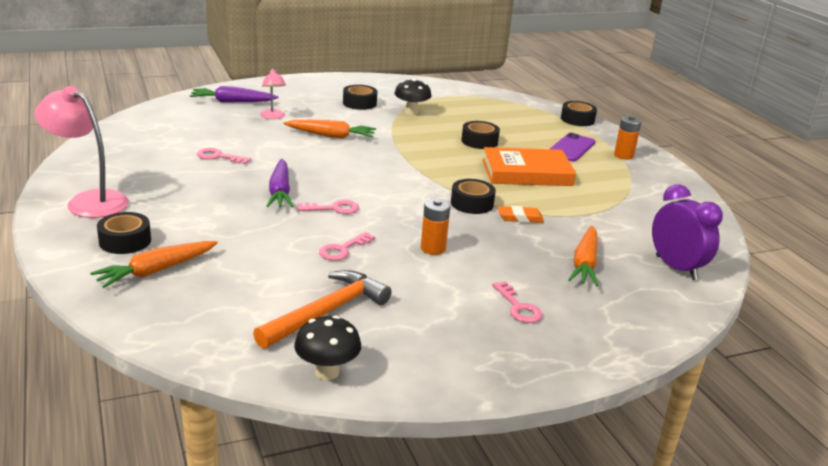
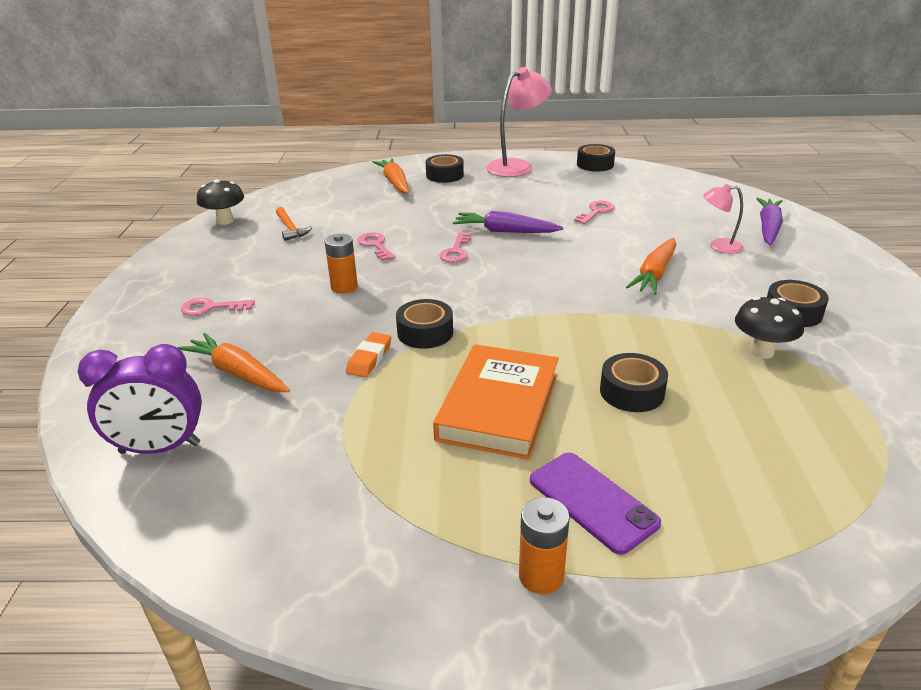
camera: 115 degrees right, 5 degrees up
(327, 312) = (290, 228): orange hammer -> orange hammer, size x0.56
(577, 119) = (769, 584): black tape -> black tape (595, 164)

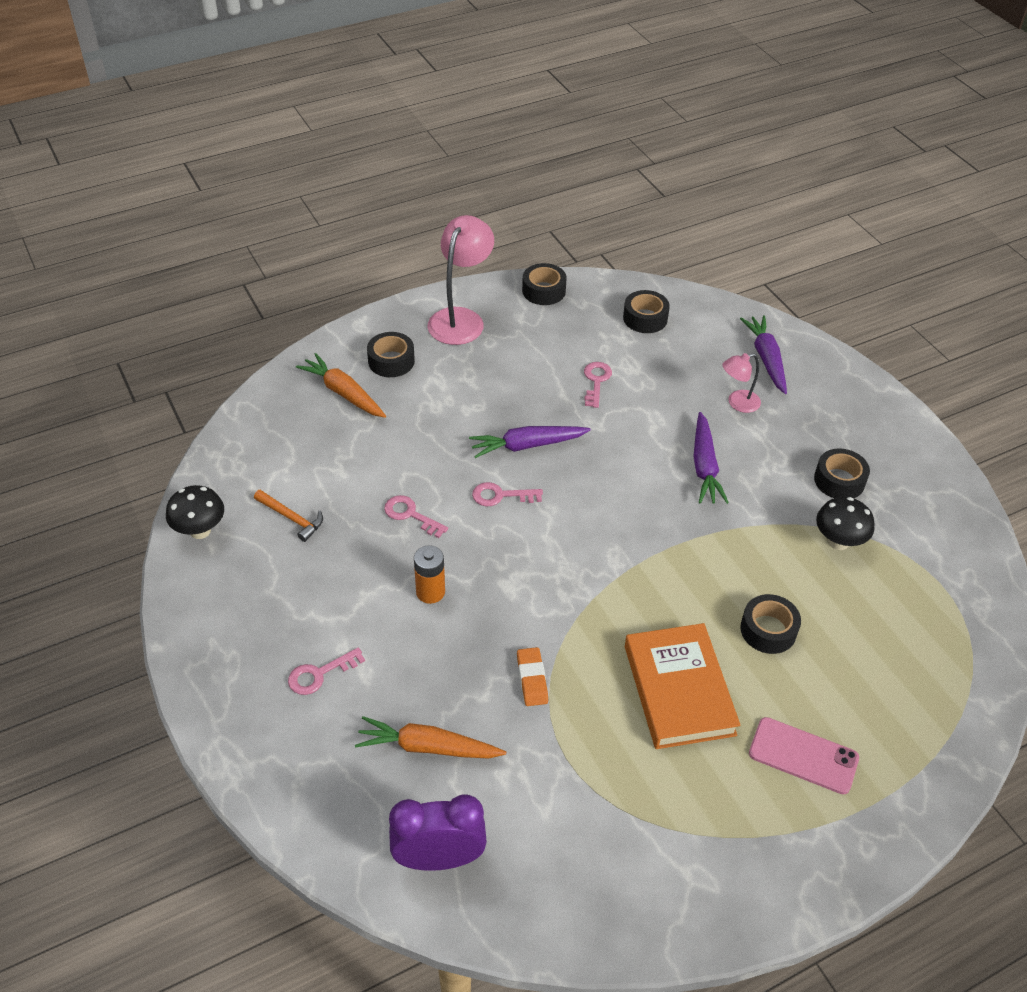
camera: 30 degrees left, 15 degrees up
(160, 448) = (439, 858): purple clock -> purple clock turned 150 degrees counterclockwise
(425, 332) = (556, 626): black tape -> black tape (645, 318)
(456, 251) = (501, 496): pink key -> pink key turned 105 degrees clockwise
(541, 576) = (808, 836): orange battery -> none
(592, 501) = (803, 756): purple phone -> pink phone
(654, 274) = (704, 466): orange carrot -> purple carrot

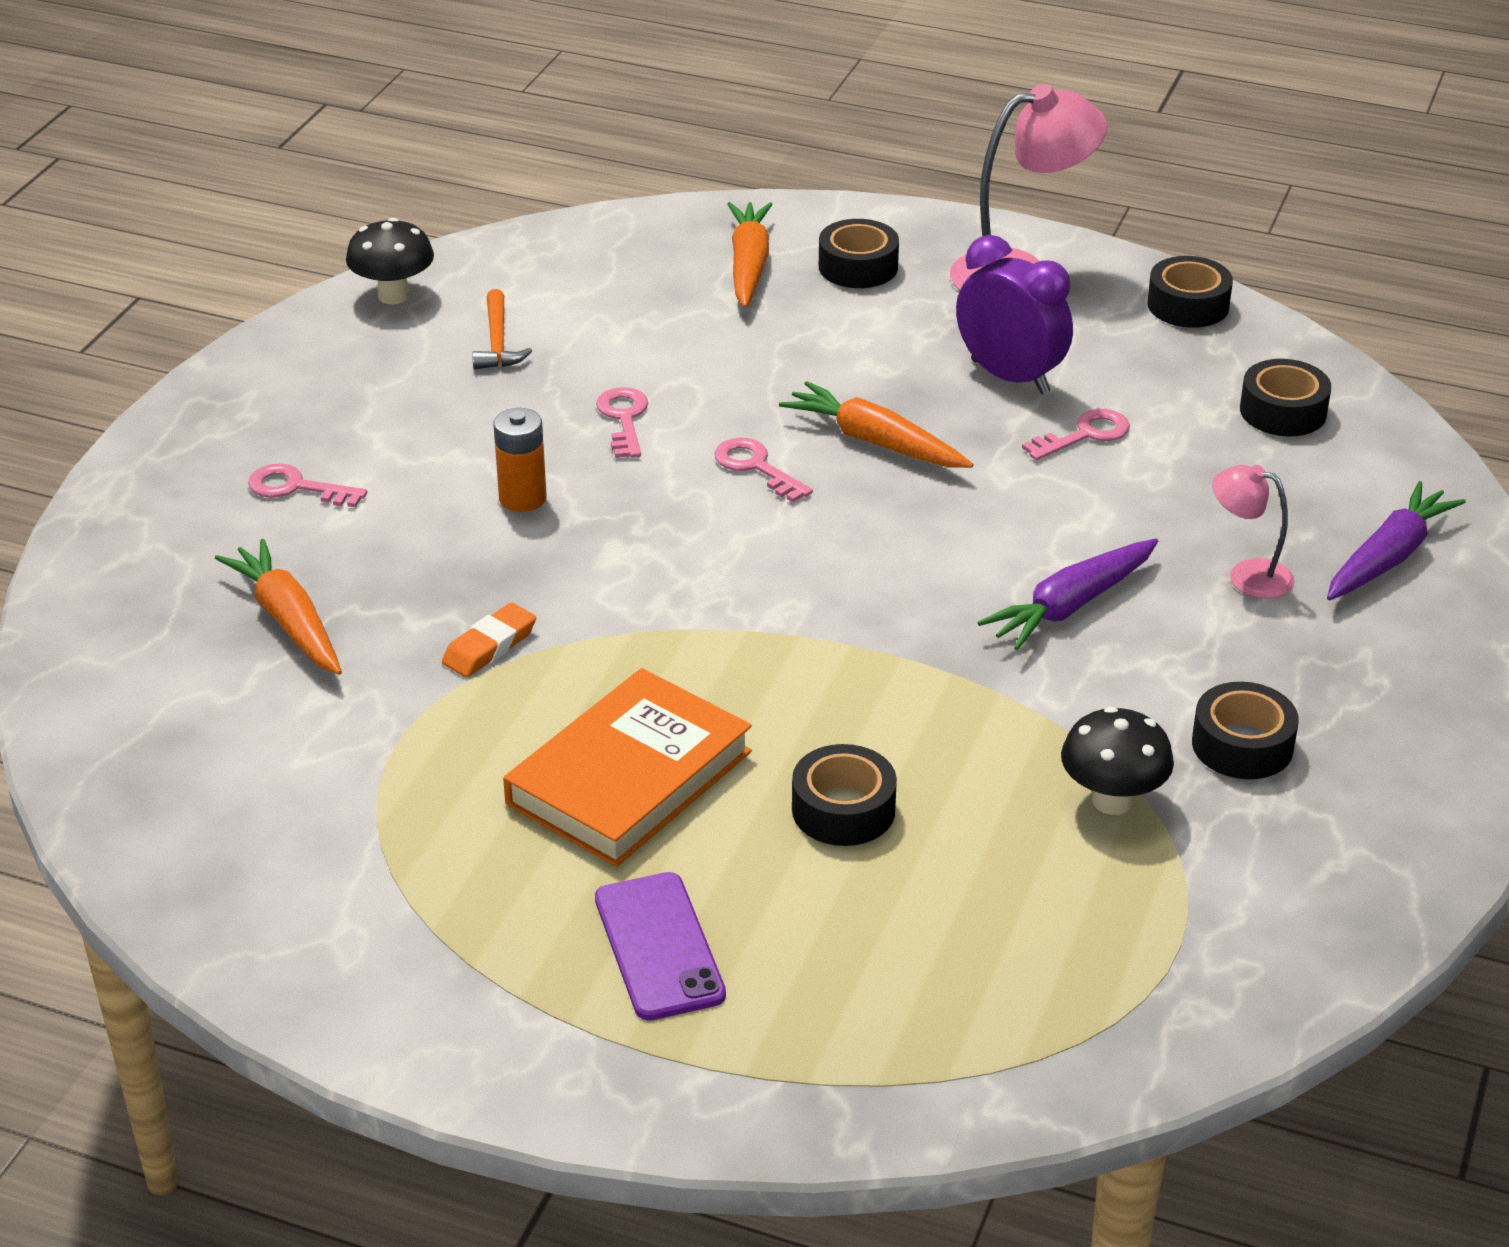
camera: 50 degrees right, 10 degrees down
(439, 858) = (142, 712): purple clock -> purple clock (1010, 377)
(527, 445) = (874, 442): purple carrot -> orange carrot
(803, 756) = (658, 947): pink phone -> purple phone

